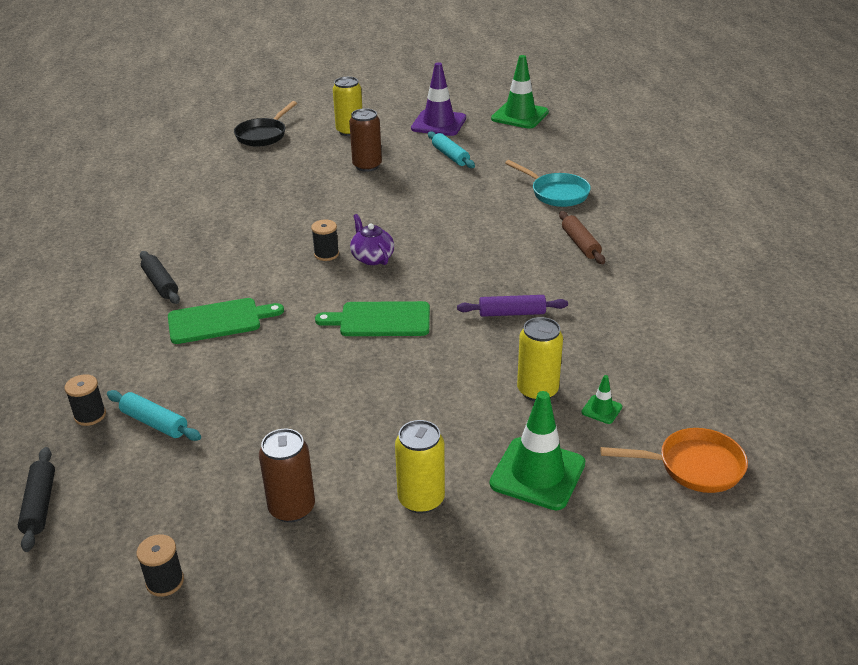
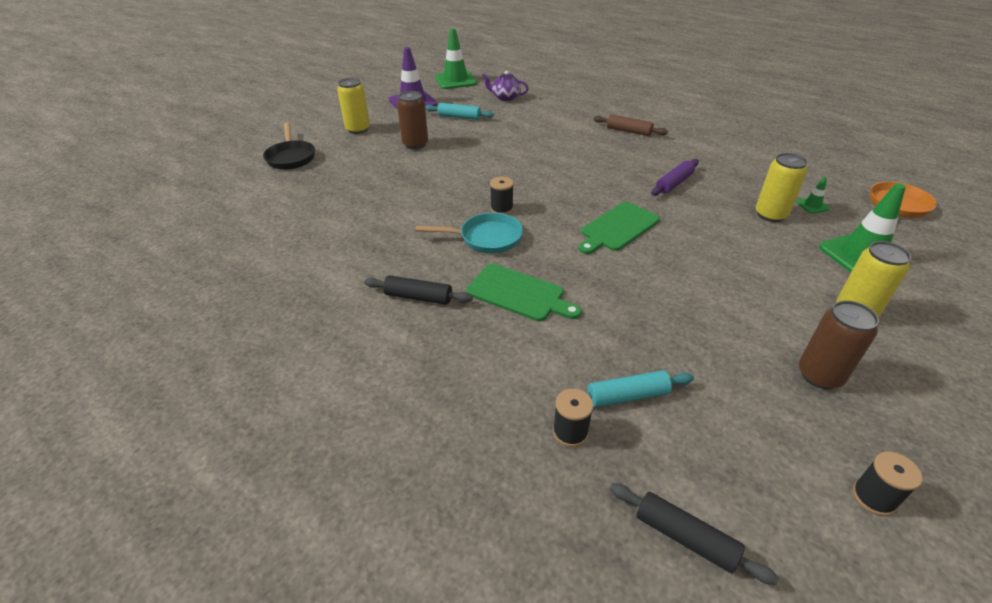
camera: 45 degrees left, 5 degrees up
(219, 321) = (519, 294): green cutting board -> green cutting board turned 90 degrees clockwise
(372, 258) = (535, 195): purple teapot -> purple teapot (505, 97)
(556, 193) = (562, 112): turquoise pan -> turquoise pan (486, 238)

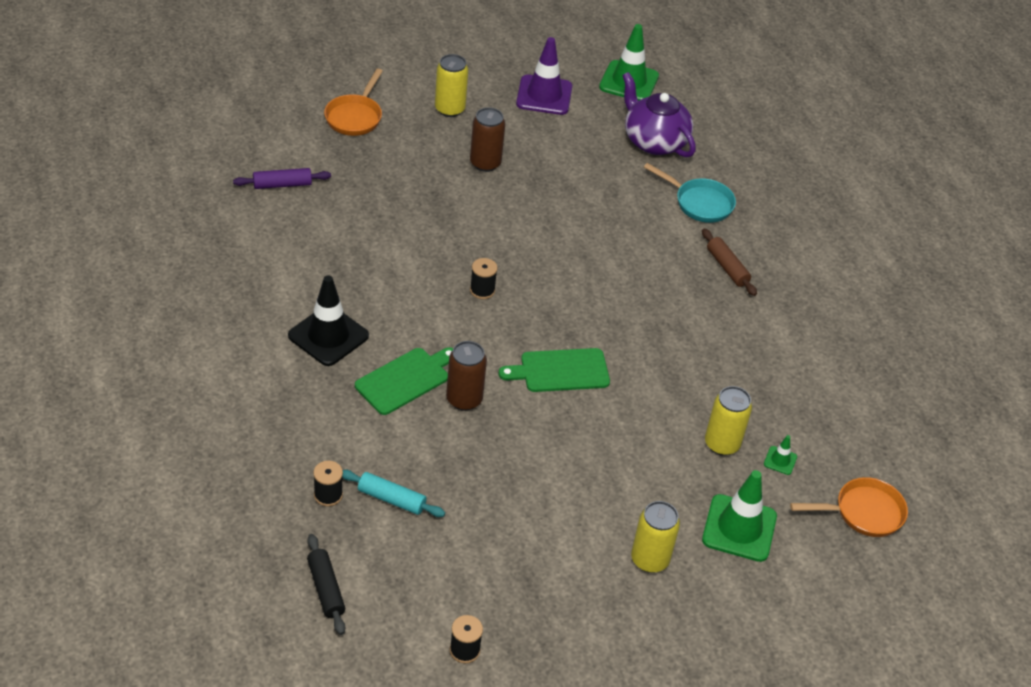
camera: 30 degrees right, 5 degrees up
(291, 157) = (355, 117): black pan -> orange pan
(418, 297) = (328, 336): black rolling pin -> black traffic cone
(459, 117) = (570, 146): turquoise rolling pin -> none
(486, 238) = (435, 313): turquoise pan -> turquoise pan (699, 203)
(505, 97) = (654, 141): purple teapot -> purple teapot, size x1.71
(519, 294) = (405, 379): green cutting board -> green cutting board turned 105 degrees counterclockwise
(674, 183) = (680, 357): purple rolling pin -> purple rolling pin (282, 184)
(819, 375) = (545, 576): brown can -> brown can (464, 399)

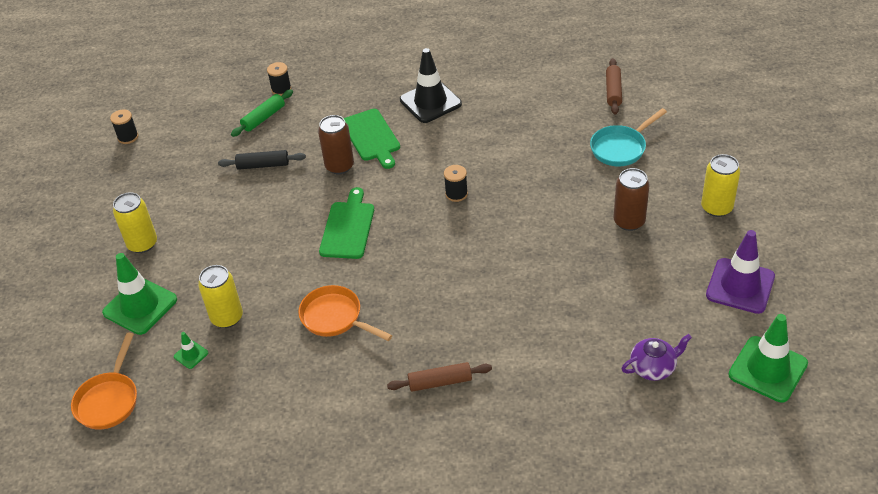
camera: 115 degrees right, 0 degrees up
(282, 184) = (613, 91): purple rolling pin -> brown rolling pin
(326, 589) = (208, 82): black rolling pin -> black rolling pin (263, 165)
(355, 117) = (706, 142): orange pan -> orange pan (335, 318)
(391, 499) = (263, 118): turquoise rolling pin -> green rolling pin
(654, 141) = (653, 368): purple teapot -> purple teapot, size x0.58
(699, 203) = (543, 384): turquoise pan -> turquoise pan (621, 148)

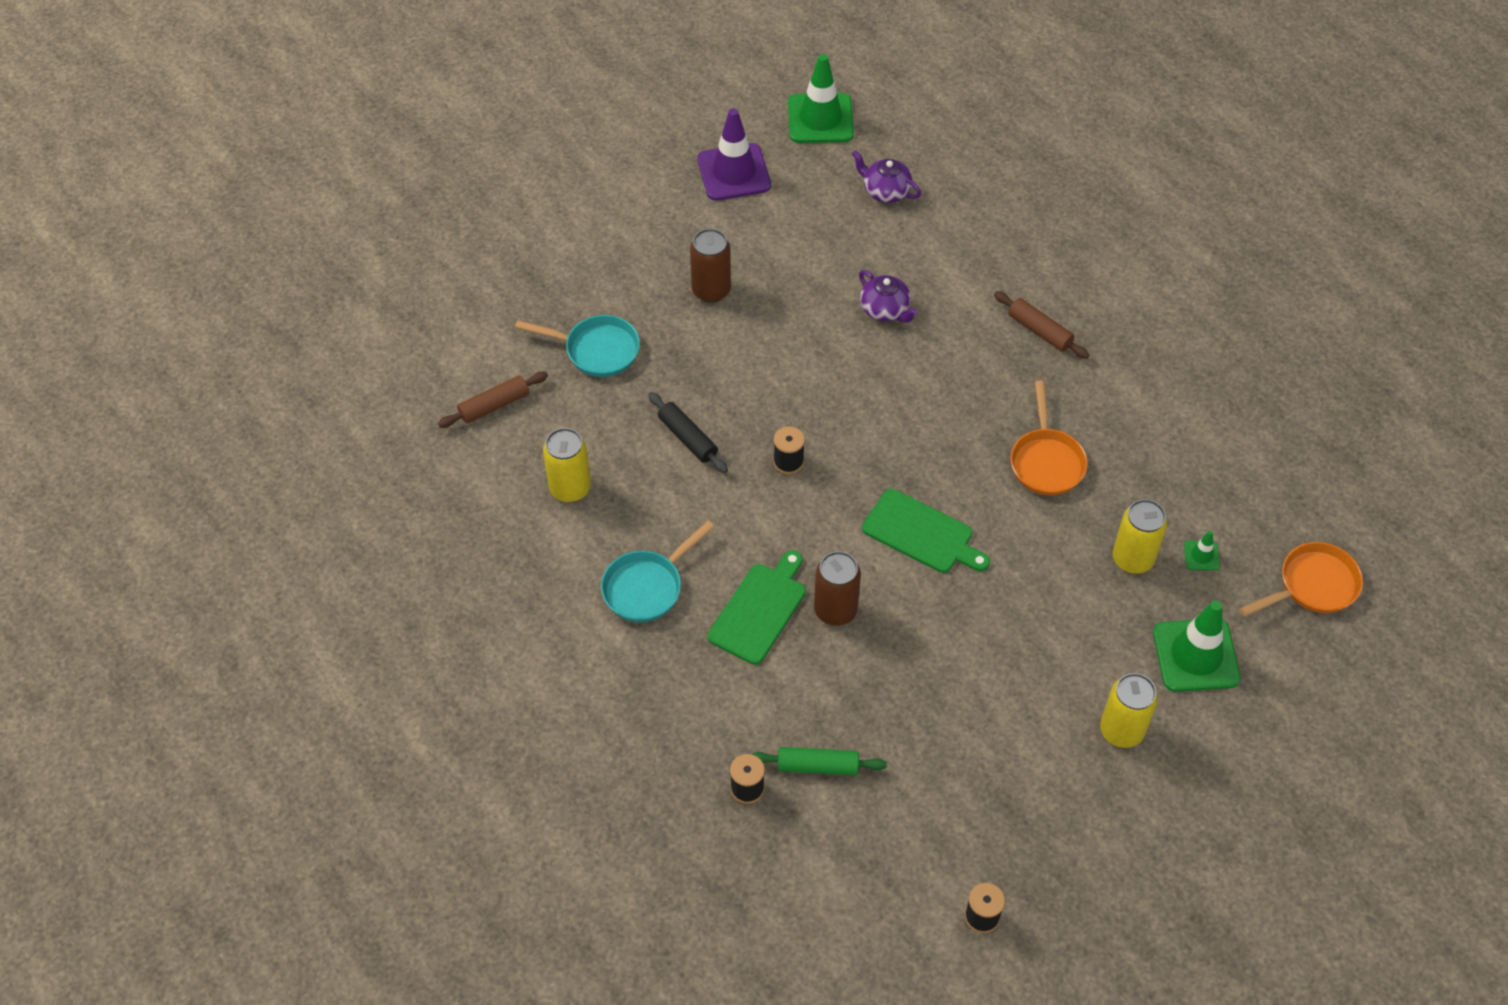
camera: 130 degrees left, 10 degrees up
(263, 165) = (899, 698): black rolling pin -> black rolling pin (687, 438)
(348, 227) = (922, 533): green cutting board -> green cutting board turned 120 degrees counterclockwise
(430, 102) = (647, 587): black traffic cone -> turquoise pan
(535, 303) = (885, 309): none -> purple teapot
(716, 208) = (635, 230): yellow can -> yellow can (570, 488)

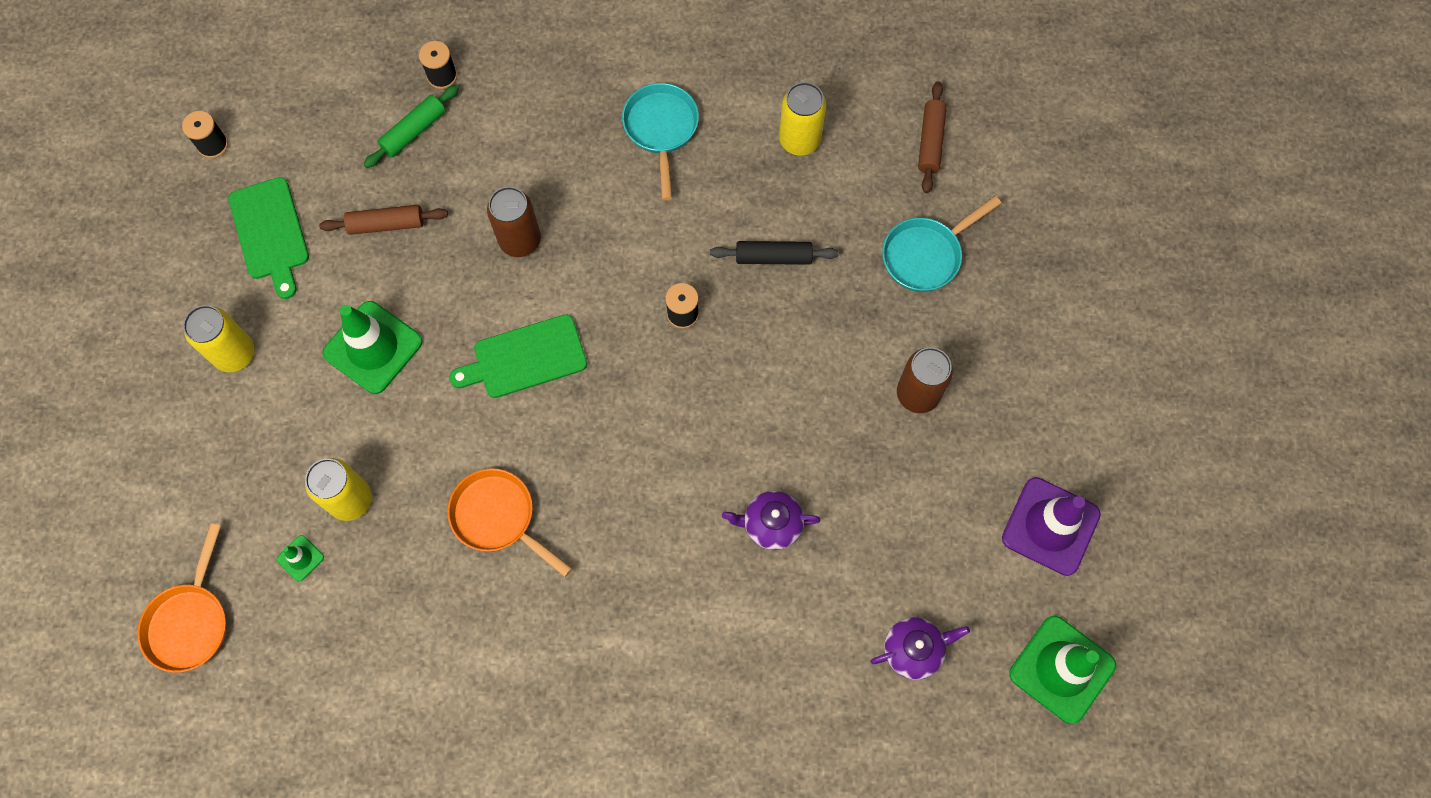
camera: 130 degrees right, 15 degrees up
(759, 610) = (570, 189): green cutting board -> green cutting board (270, 233)
(1039, 331) = (631, 641): brown rolling pin -> brown rolling pin (386, 224)
(1196, 655) = (231, 466): green traffic cone -> green traffic cone (373, 347)

